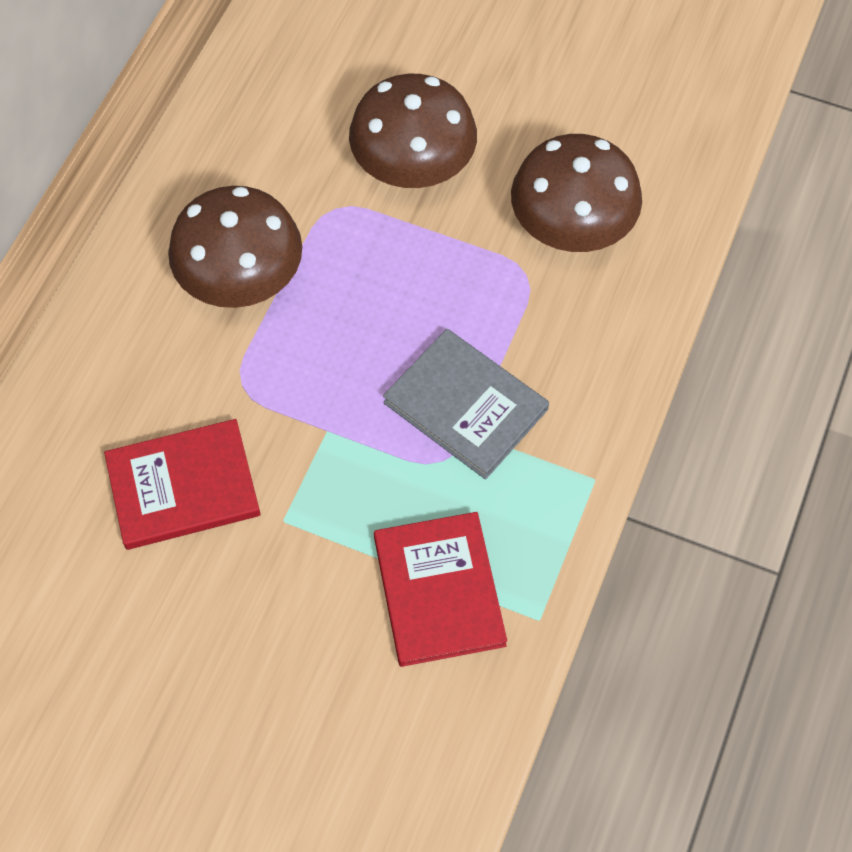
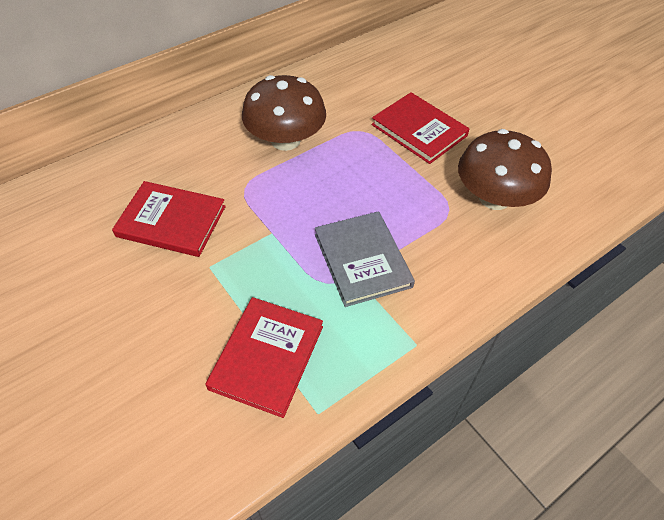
camera: 30 degrees right, 10 degrees down
(413, 166) = (419, 130): brown mushroom -> red book

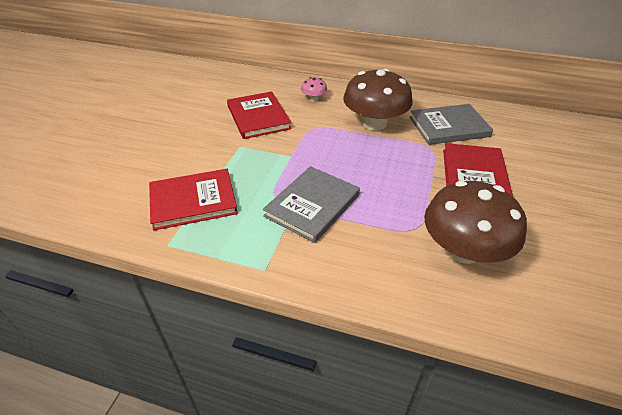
camera: 55 degrees right, 10 degrees down
(190, 156) = (313, 99): none -> pink mushroom
(343, 98) = (449, 127): none -> grey book

